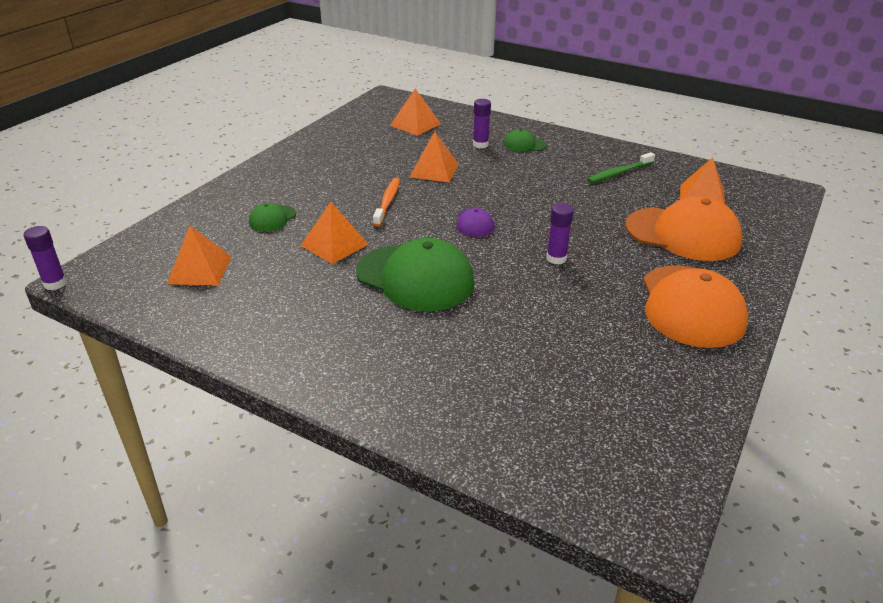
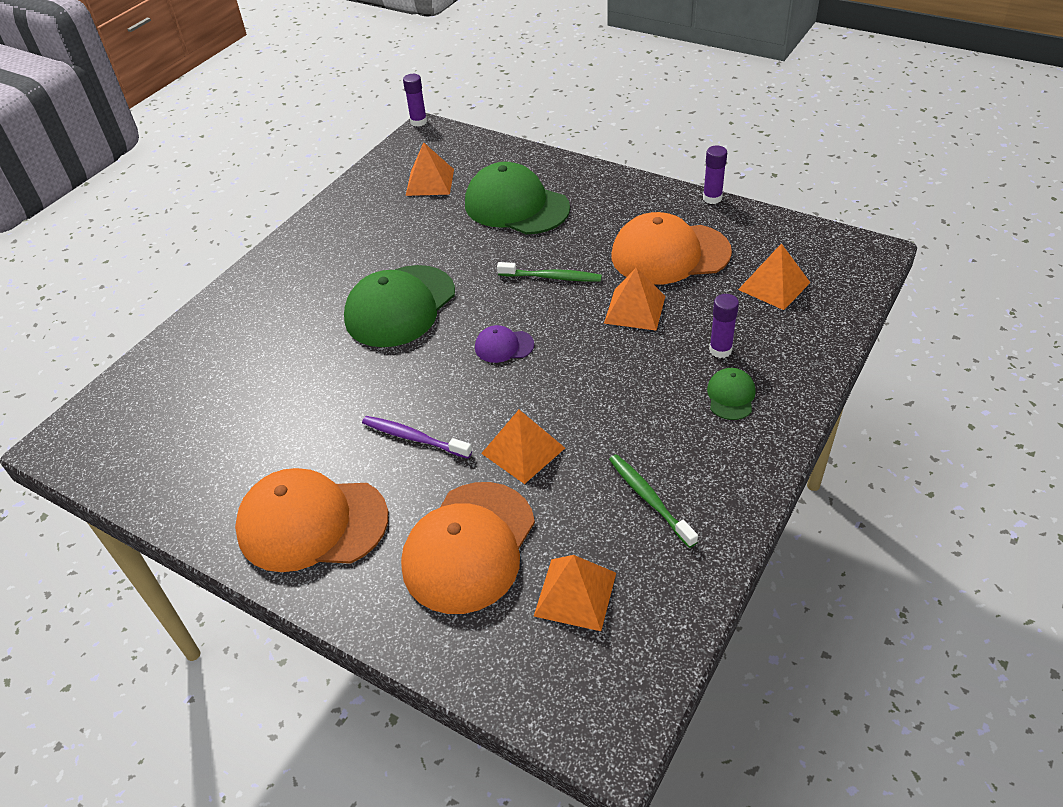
camera: 95 degrees right, 10 degrees up
(272, 218) = (516, 206): green cap -> green cap, size x2.18
(334, 245) = (464, 250): orange pyramid -> orange pyramid (523, 450)
(369, 155) = (669, 254): none -> orange cap
(387, 202) = (552, 277): orange toothbrush -> green toothbrush
(556, 258) = (423, 412): purple glue stick -> purple glue stick (712, 198)
(586, 261) = (414, 438): none -> purple toothbrush

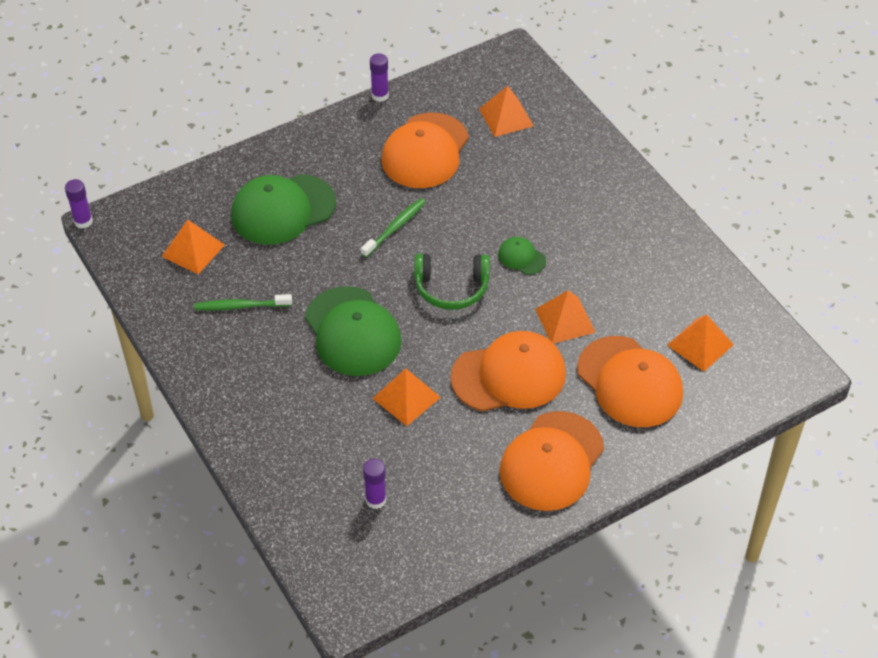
camera: 65 degrees left, 5 degrees up
(414, 438) = (509, 375): purple toothbrush -> orange cap
(504, 346) = (451, 288): purple cap -> green headphones
(635, 309) = (470, 199): orange pyramid -> orange pyramid (406, 397)
(649, 499) = (651, 276): green toothbrush -> green toothbrush (241, 306)
(720, 350) = (547, 177): purple glue stick -> purple glue stick (375, 500)
(731, 396) = (593, 194): green cap -> green cap (521, 257)

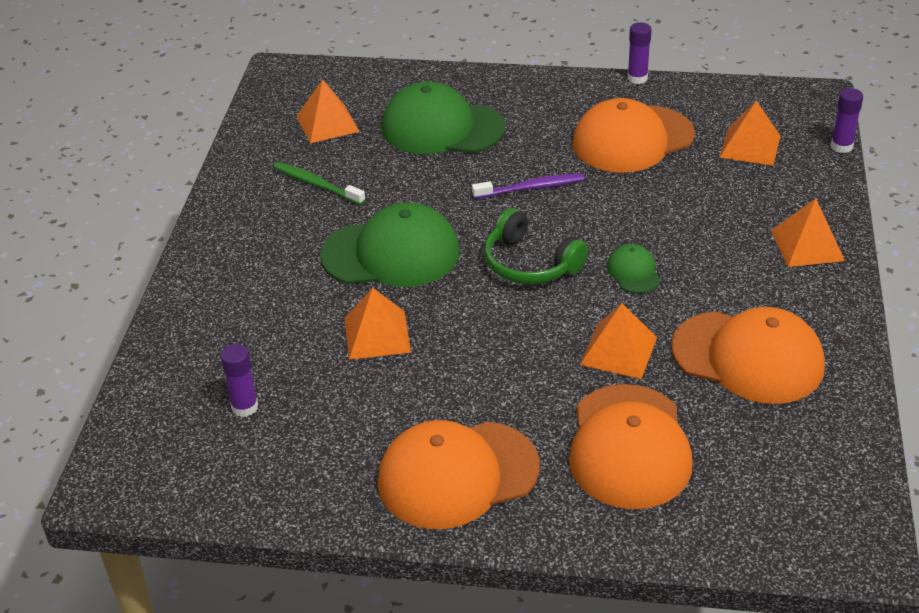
camera: 40 degrees right, 10 degrees down
(83, 221) = (265, 64): purple glue stick -> purple glue stick (841, 146)
(353, 332) = (391, 253): green cap -> green cap turned 105 degrees counterclockwise
(395, 228) = (531, 188): green toothbrush -> purple toothbrush
(509, 375) = (502, 370): orange cap -> orange cap (748, 357)
(700, 344) = (754, 454): orange pyramid -> orange pyramid (807, 245)

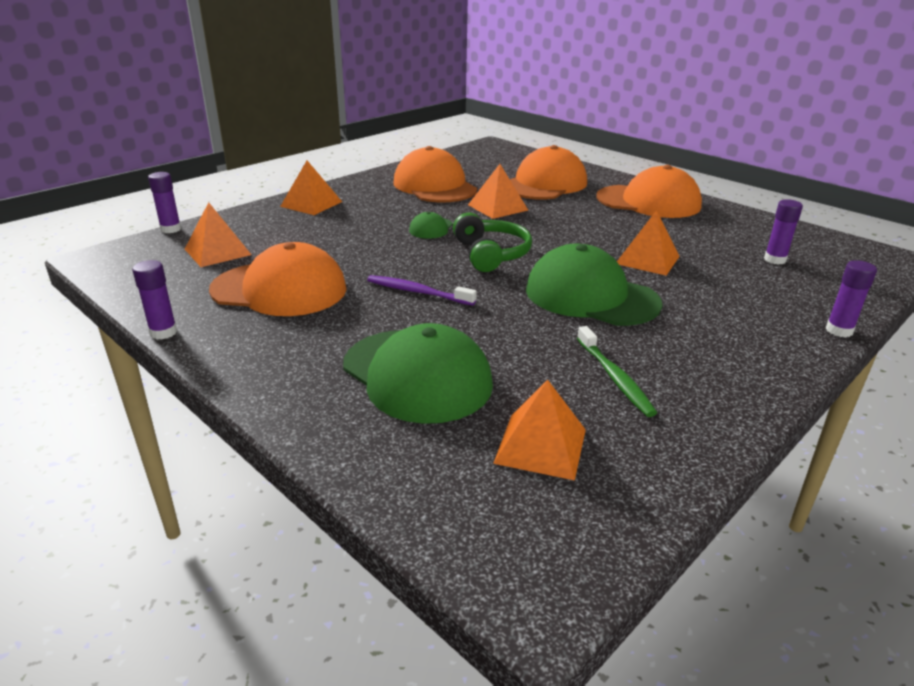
camera: 145 degrees left, 10 degrees down
(162, 315) = (839, 330): none -> purple glue stick

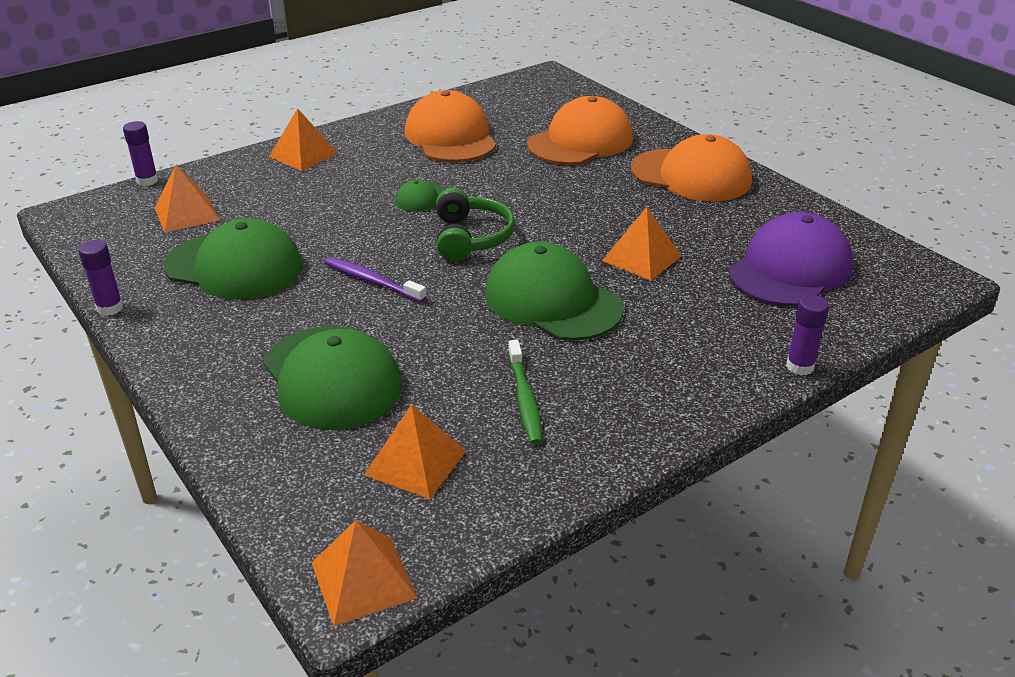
camera: 10 degrees right, 5 degrees up
(279, 289) = (234, 266): orange cap -> green cap
(498, 207) = (509, 173): orange pyramid -> orange pyramid (363, 580)
(775, 260) = (790, 269): purple glue stick -> purple cap

